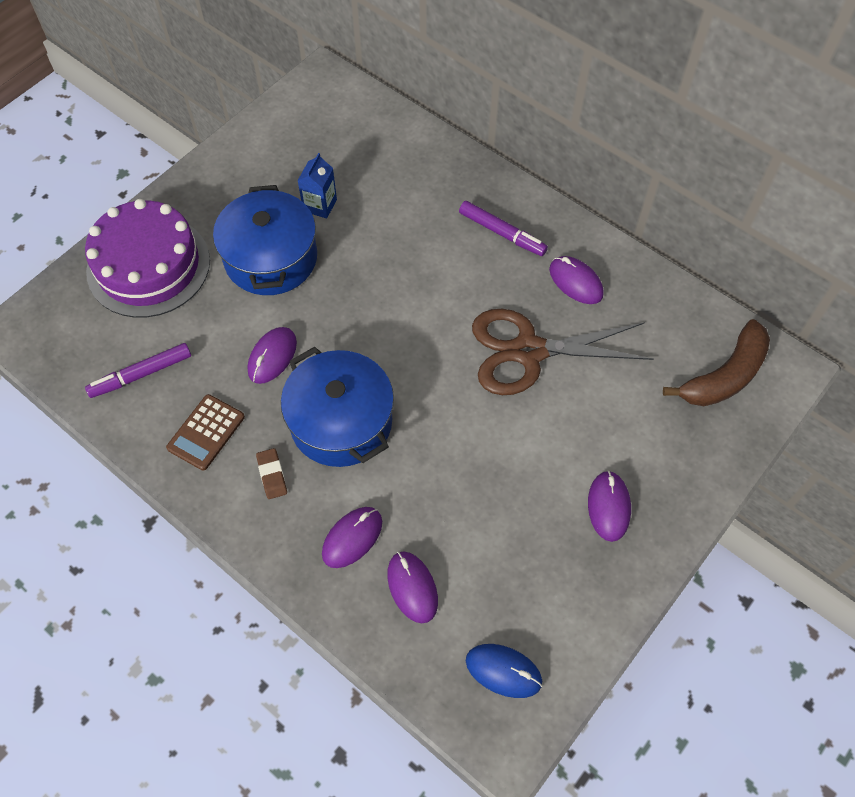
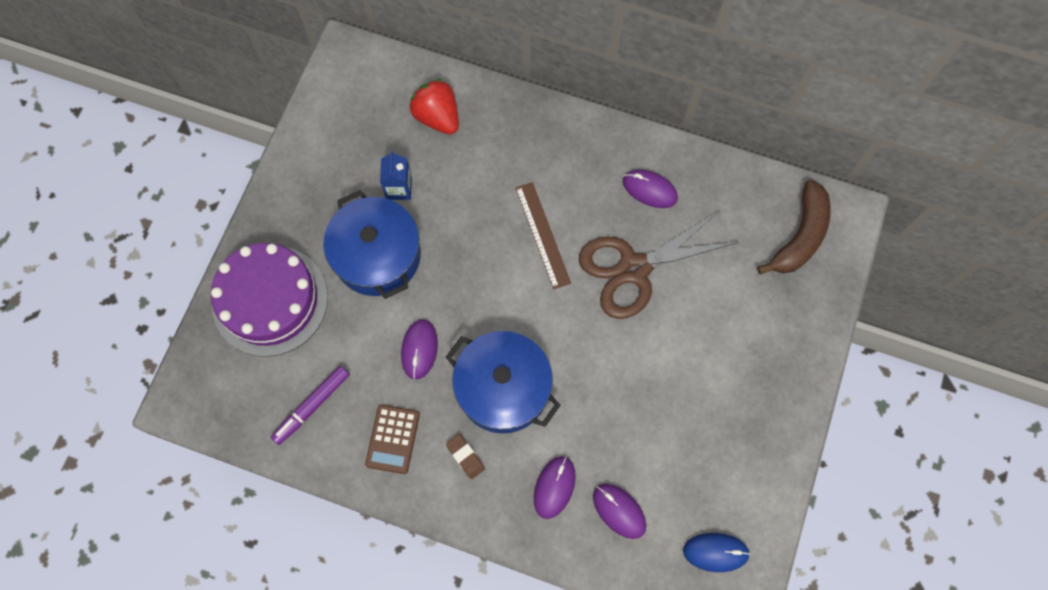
camera: 20 degrees left, 10 degrees up
(386, 155) = (437, 117): none -> red strawberry
(446, 290) = (543, 235): none -> brown ruler
(502, 233) = (570, 163): purple marker -> none
(608, 507) = (747, 385): purple mouse -> none

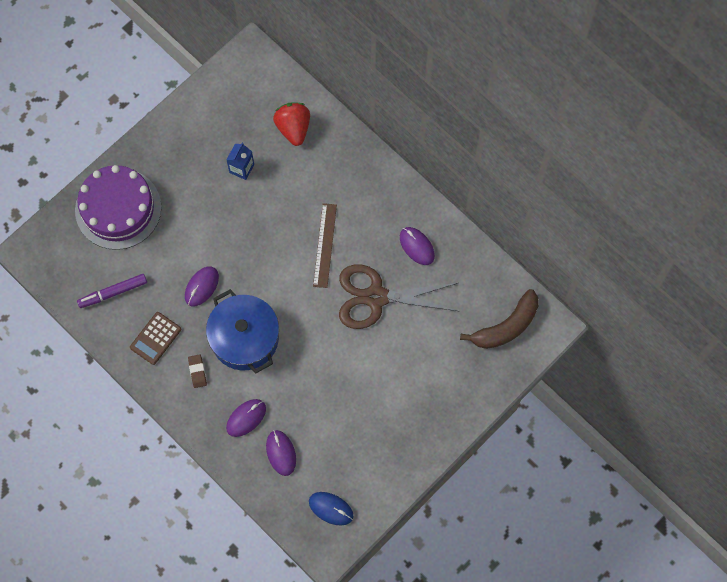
camera: 25 degrees right, 0 degrees up
(377, 256) = (204, 210): blue pot -> none

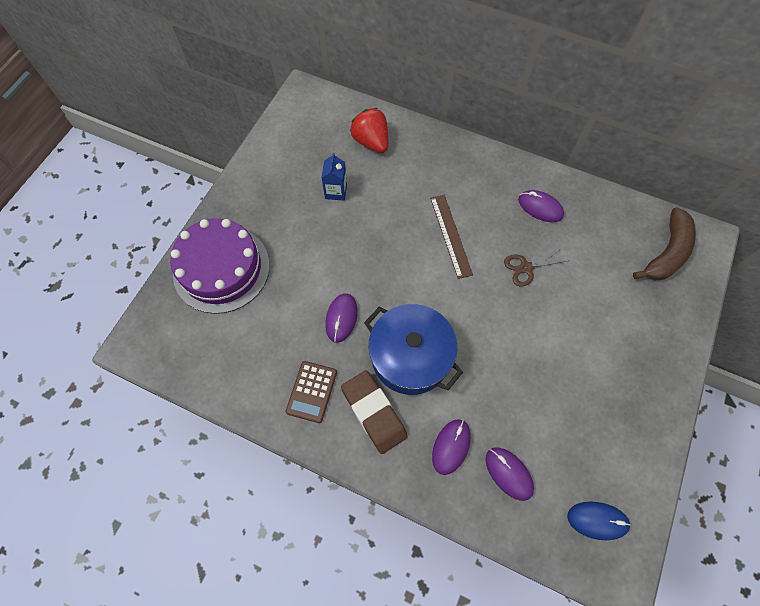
camera: 20 degrees left, 5 degrees down
(113, 293) = (245, 358): purple marker -> none
(197, 372) = (373, 413): brown eraser -> brown eraser, size x2.02
(376, 297) = (526, 267): brown scissors -> brown scissors, size x0.48

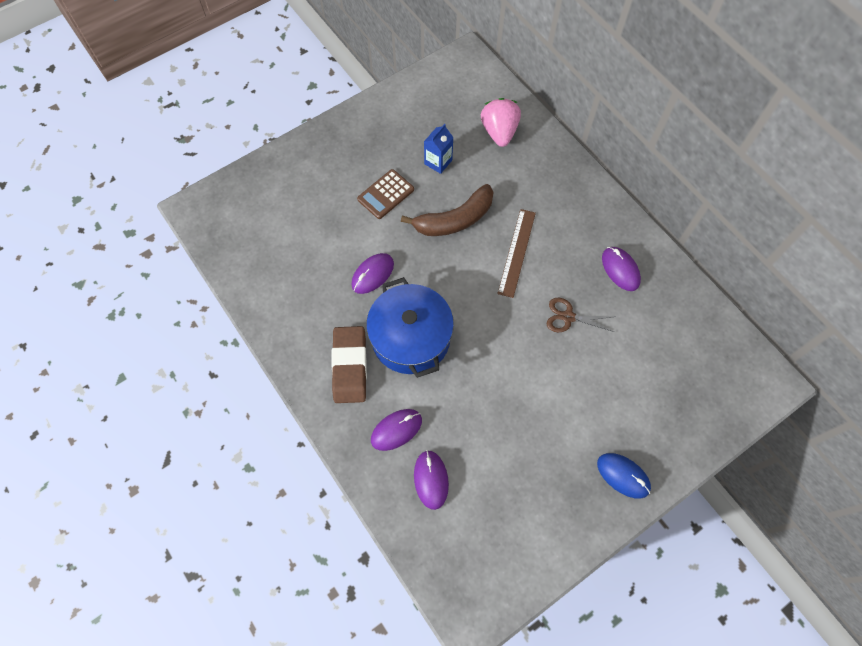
camera: 30 degrees right, 0 degrees up
(221, 269) = (299, 181): purple cake -> none
(311, 391) = (310, 321): brown calculator -> brown calculator (385, 194)
(371, 142) = (499, 132): red strawberry -> pink strawberry
(597, 520) = (482, 562): blue mouse -> blue mouse (623, 475)
(666, 253) = (718, 375): brown banana -> brown banana (454, 220)

